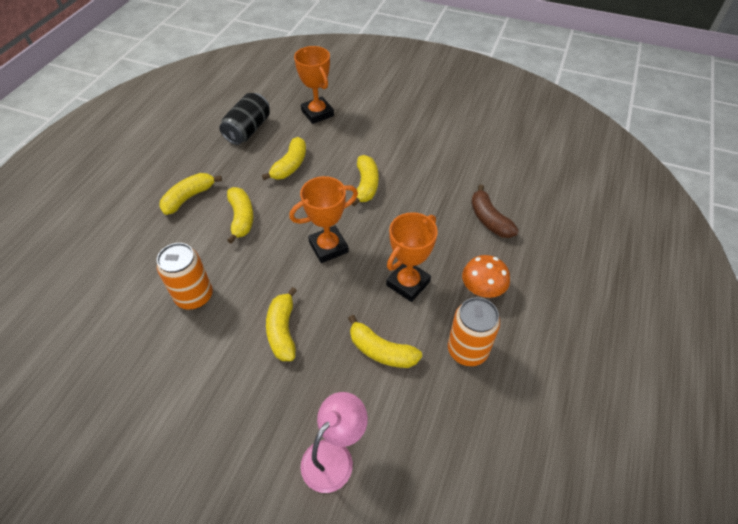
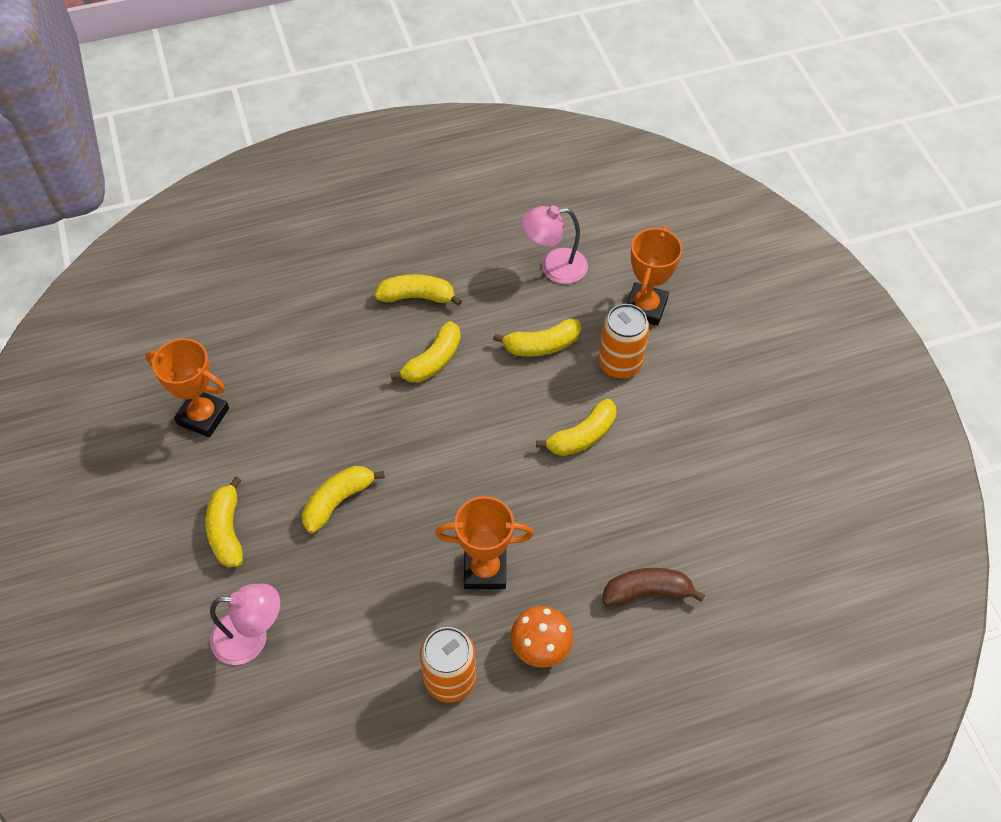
camera: 50 degrees right, 5 degrees up
(194, 296) = (314, 400): orange can -> orange can (619, 364)
(248, 130) = (554, 267): black can -> pink lamp
(328, 247) = (466, 464): orange trophy -> orange trophy (203, 416)
(381, 351) = (385, 601): yellow banana -> yellow banana (227, 530)
(489, 219) = (647, 592): brown banana -> brown banana turned 60 degrees clockwise

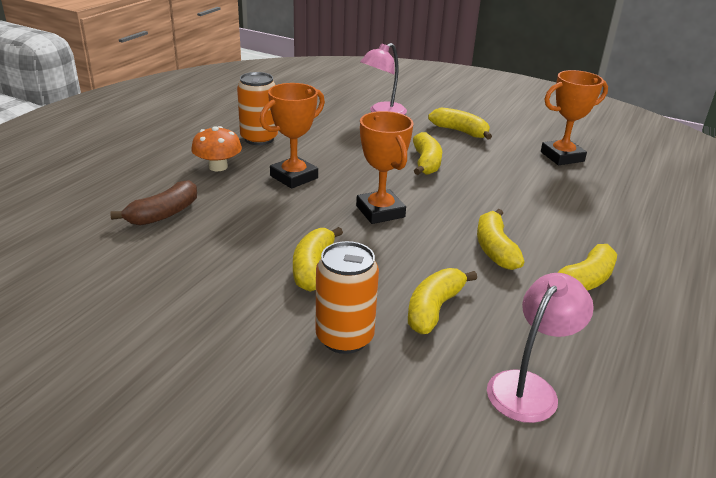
camera: 135 degrees right, 25 degrees down
(645, 307) = (383, 411): orange trophy -> orange trophy (380, 211)

